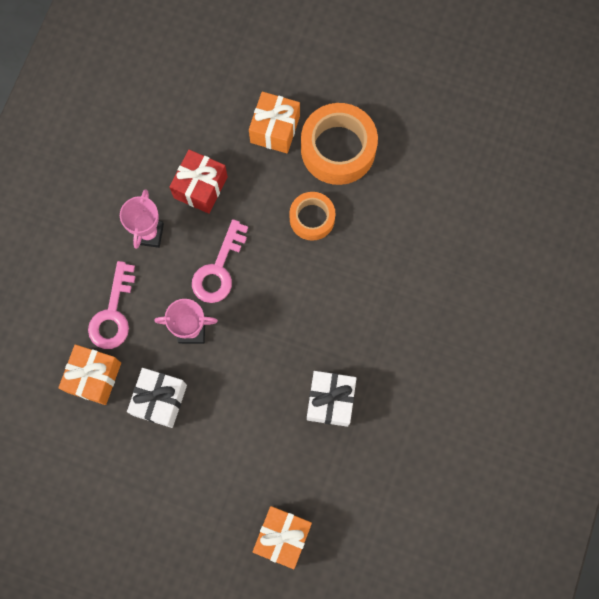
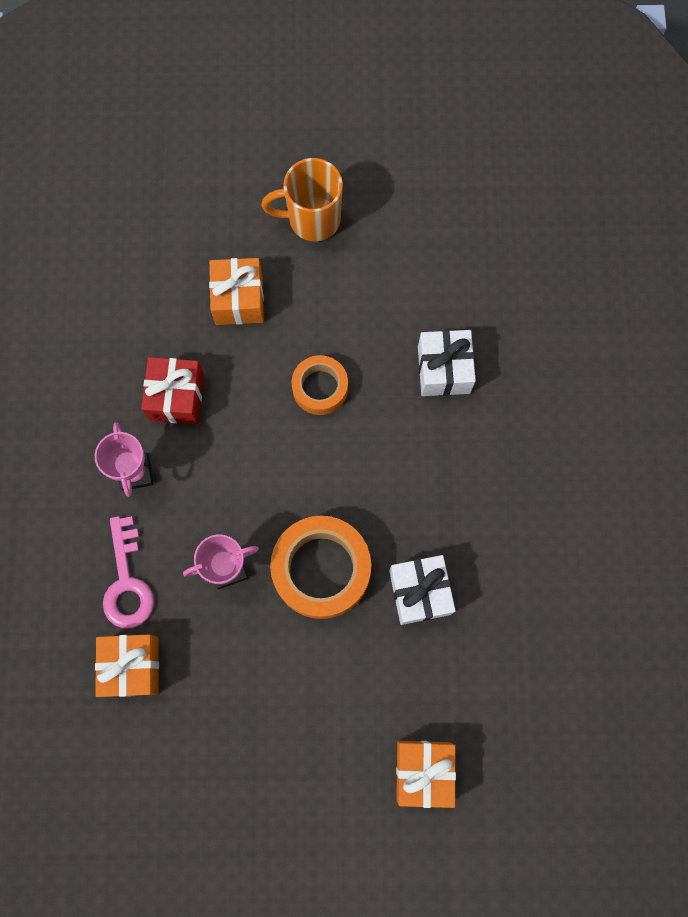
camera: 20 degrees left, 0 degrees up
(160, 400) = (220, 664): white gift -> white gift (443, 369)
(218, 269) = (233, 485): pink key -> none
(338, 149) = (320, 297): orange tape -> orange tape (321, 569)
(354, 86) = (312, 219): none -> orange mug

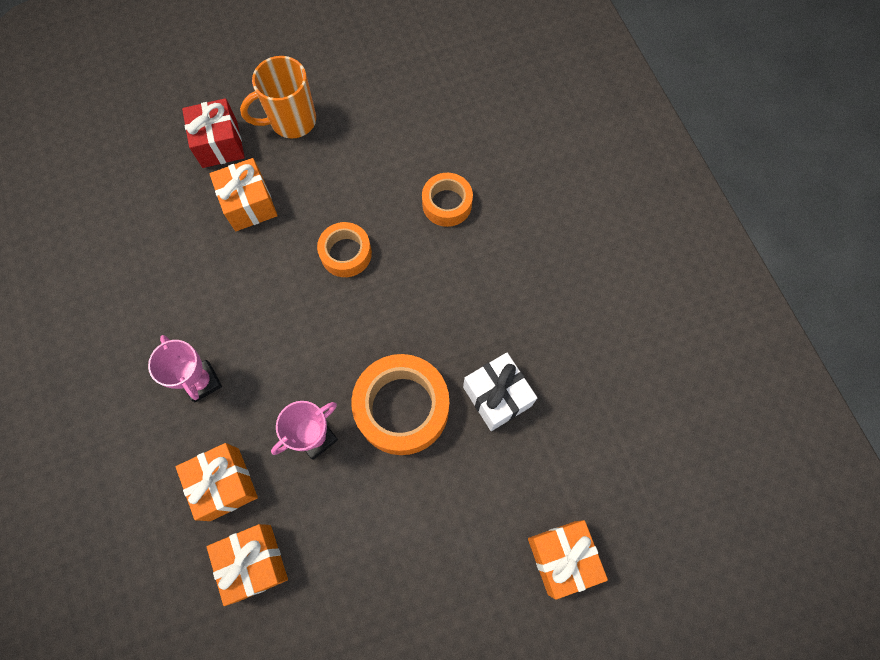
camera: 20 degrees left, 5 degrees down
(127, 582) = (224, 484): pink key -> orange gift
(176, 397) = (219, 303): red gift -> red gift (220, 144)
(443, 369) = (447, 204): white gift -> orange tape

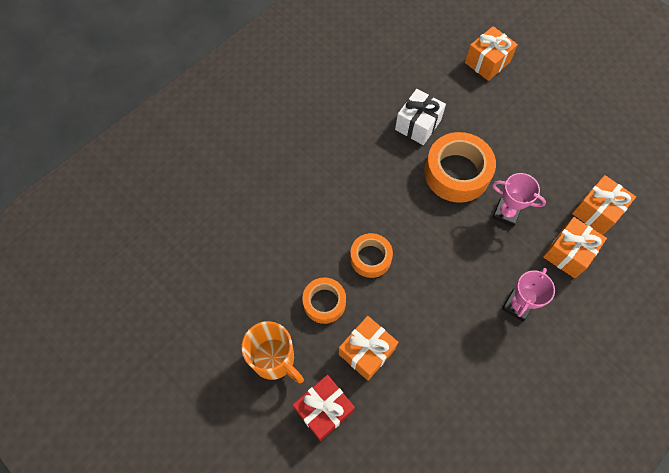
camera: 115 degrees left, 5 degrees down
(447, 204) = (296, 208): orange tape -> orange tape (324, 302)

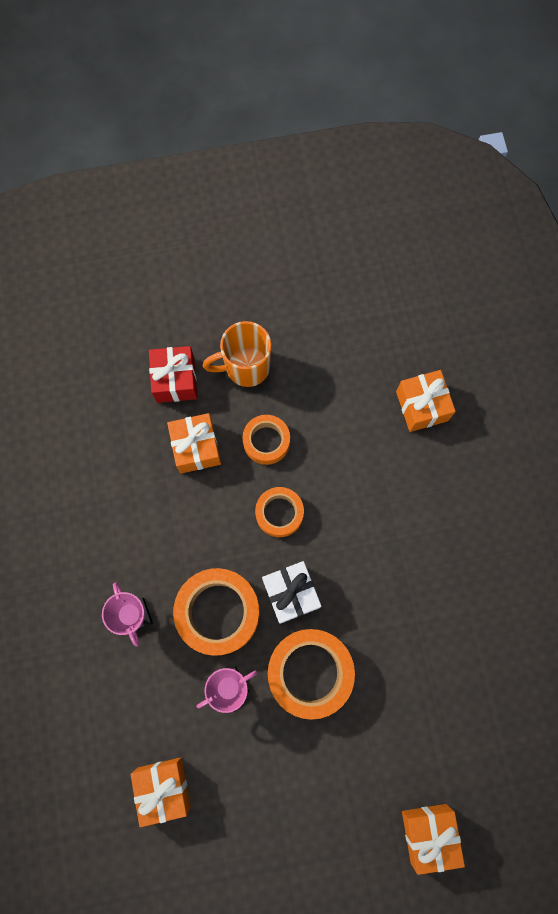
camera: 125 degrees right, 10 degrees up
(418, 125) = (396, 677): white gift -> white gift (291, 593)
(468, 252) = (218, 612): none -> orange tape
(568, 253) = (145, 713): orange gift -> orange gift (422, 406)

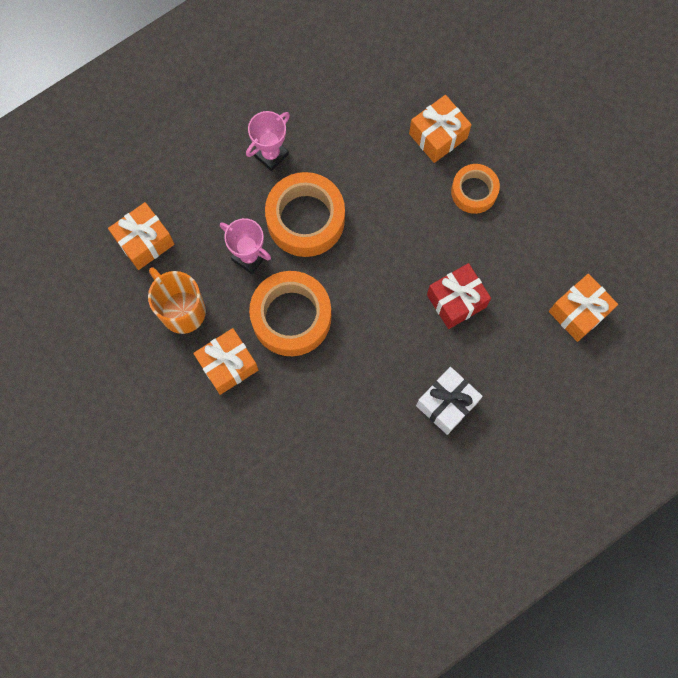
camera: 65 degrees right, 0 degrees up
(175, 380) = (489, 90): red gift -> red gift (456, 301)
(245, 367) = (533, 143): orange mug -> orange mug (182, 310)
(279, 513) = (415, 231): orange tape -> none
(291, 593) = (350, 272): white gift -> white gift (447, 404)
(428, 833) = (204, 474): orange gift -> orange gift (228, 365)

